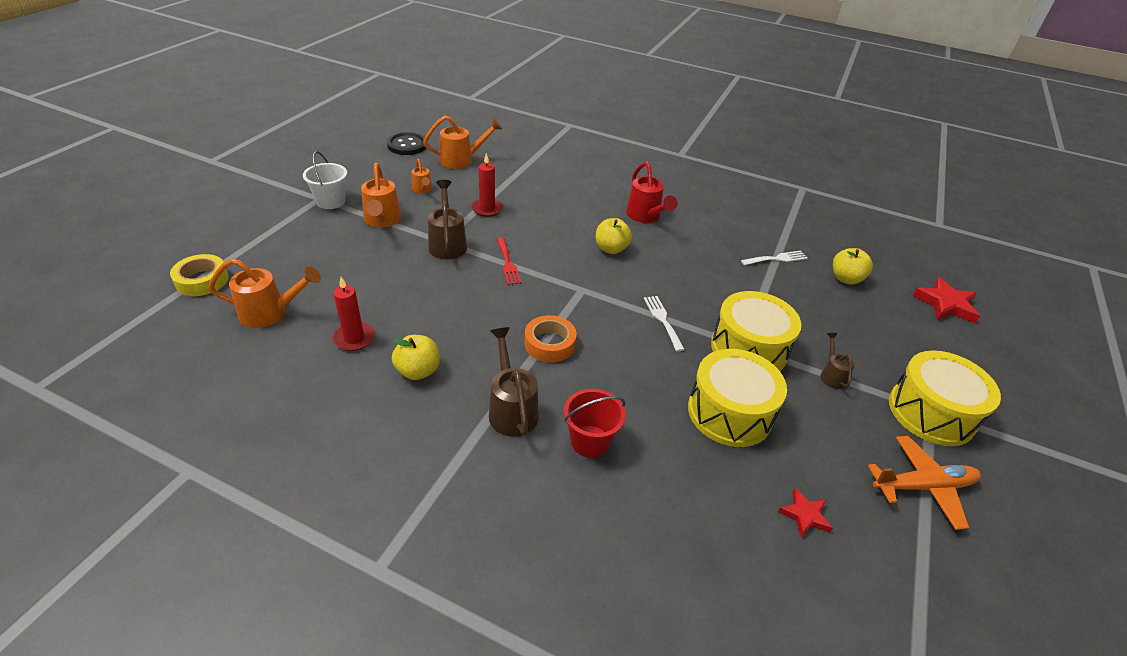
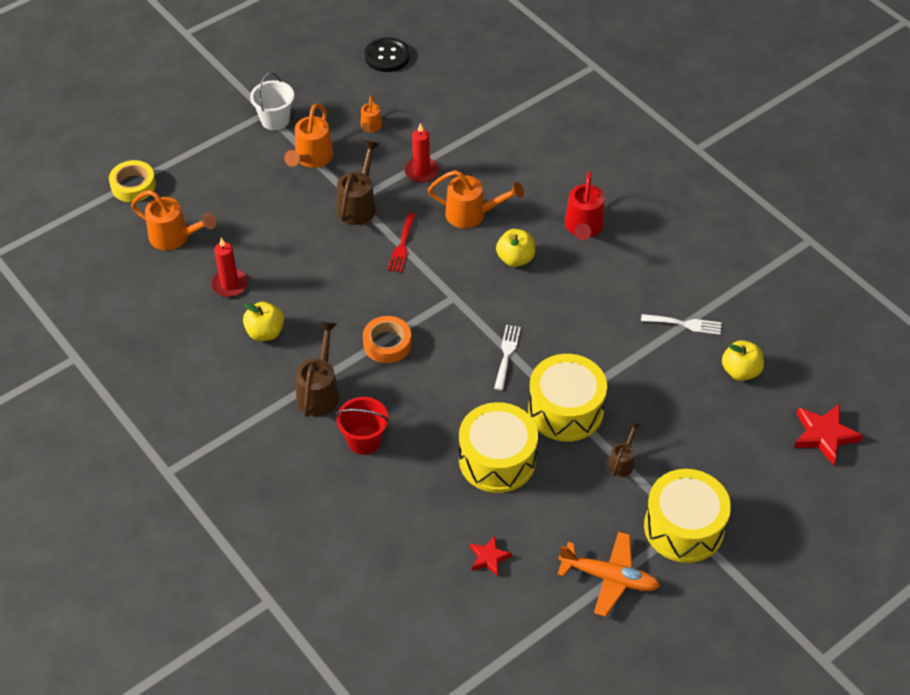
camera: 30 degrees right, 10 degrees up
(461, 160) = (433, 94): orange watering can -> orange watering can (471, 214)

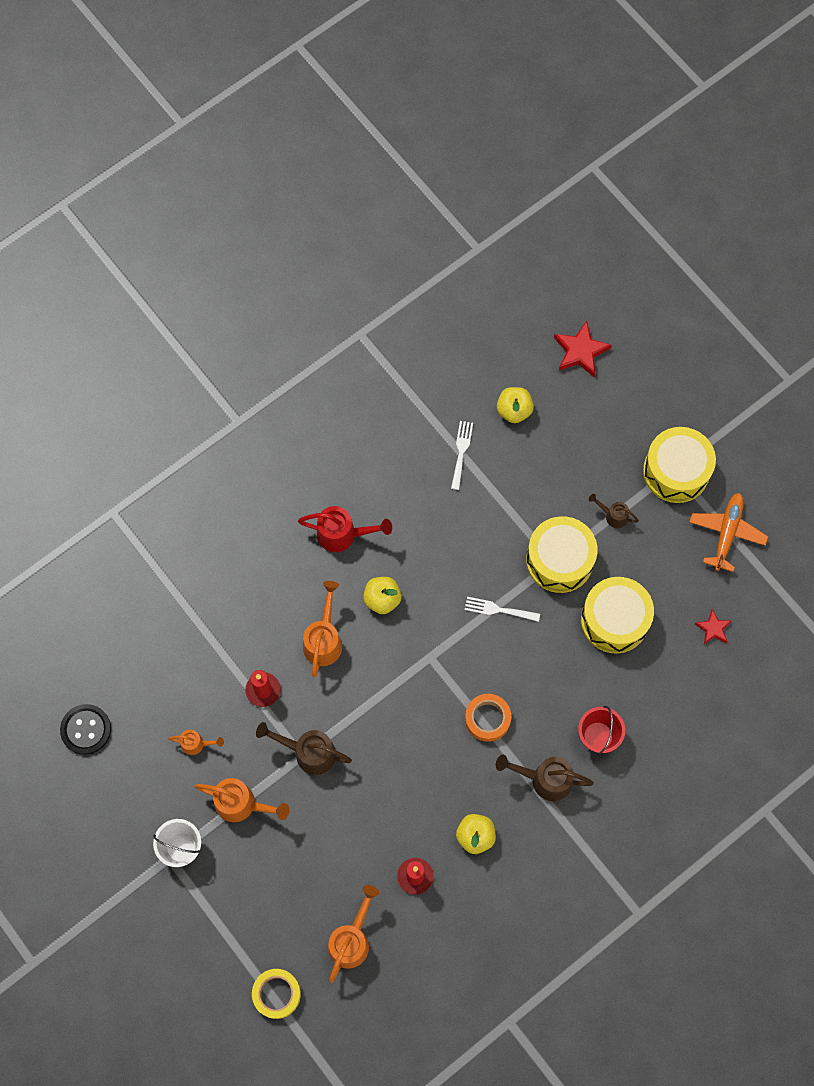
camera: 90 degrees left, 20 degrees up
(402, 245) = (364, 707): red fork -> none

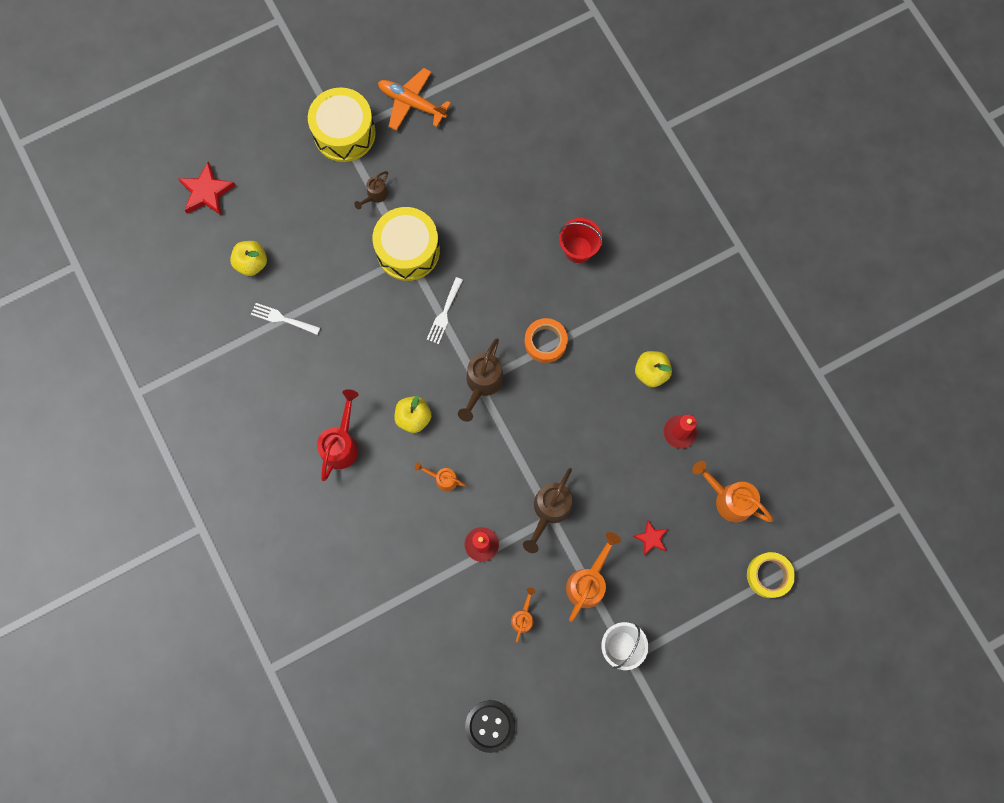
camera: 80 degrees left, 5 degrees up
(324, 640) = (443, 479): orange watering can -> orange watering can, size x0.58
(545, 779) = (609, 302): brown watering can -> brown watering can (482, 383)
(614, 620) = (474, 214): yellow drum -> none
(713, 628) = (497, 133): red star -> red star (651, 538)

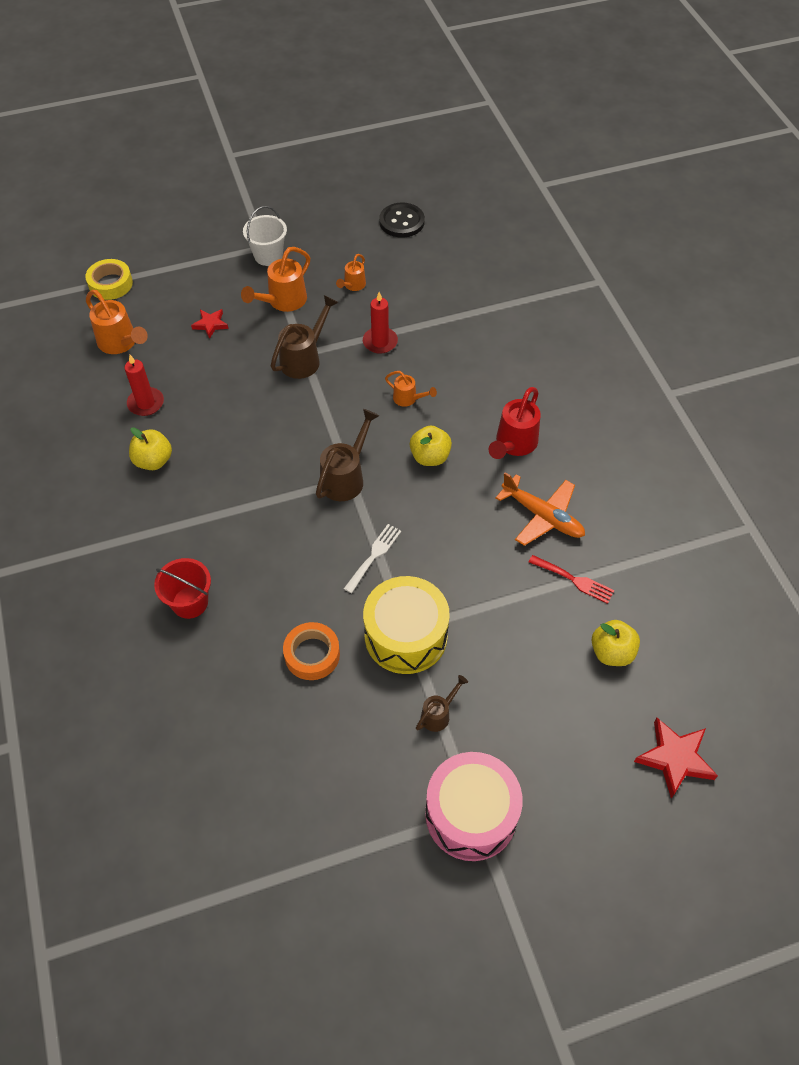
camera: 170 degrees left, 20 degrees down
(282, 319) = (574, 580): white fork -> red fork
(344, 133) = (471, 814): yellow drum -> pink drum
(411, 103) = (364, 845): orange plane -> orange plane (542, 516)
(545, 342) = (262, 508): orange tape -> orange tape (312, 654)

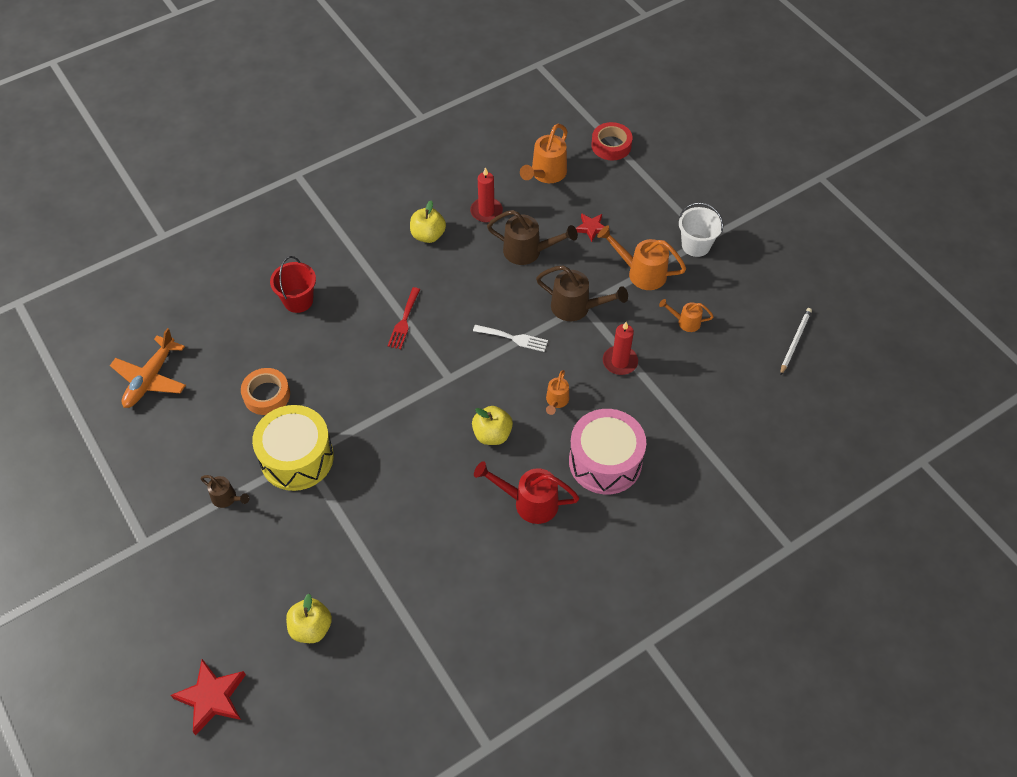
camera: 75 degrees right, 0 degrees up
(110, 284) = (611, 145): yellow tape -> red tape
(346, 478) = (449, 374): brown watering can -> brown watering can (528, 251)
(374, 555) = (372, 415): white fork -> white fork (513, 338)
(402, 222) = (795, 341): black button -> white pencil
(471, 814) = (142, 541): pink drum -> pink drum (605, 461)
(542, 516) = (449, 543): orange plane -> orange plane (150, 379)
(574, 580) = (383, 583): red fork -> red fork (404, 321)

